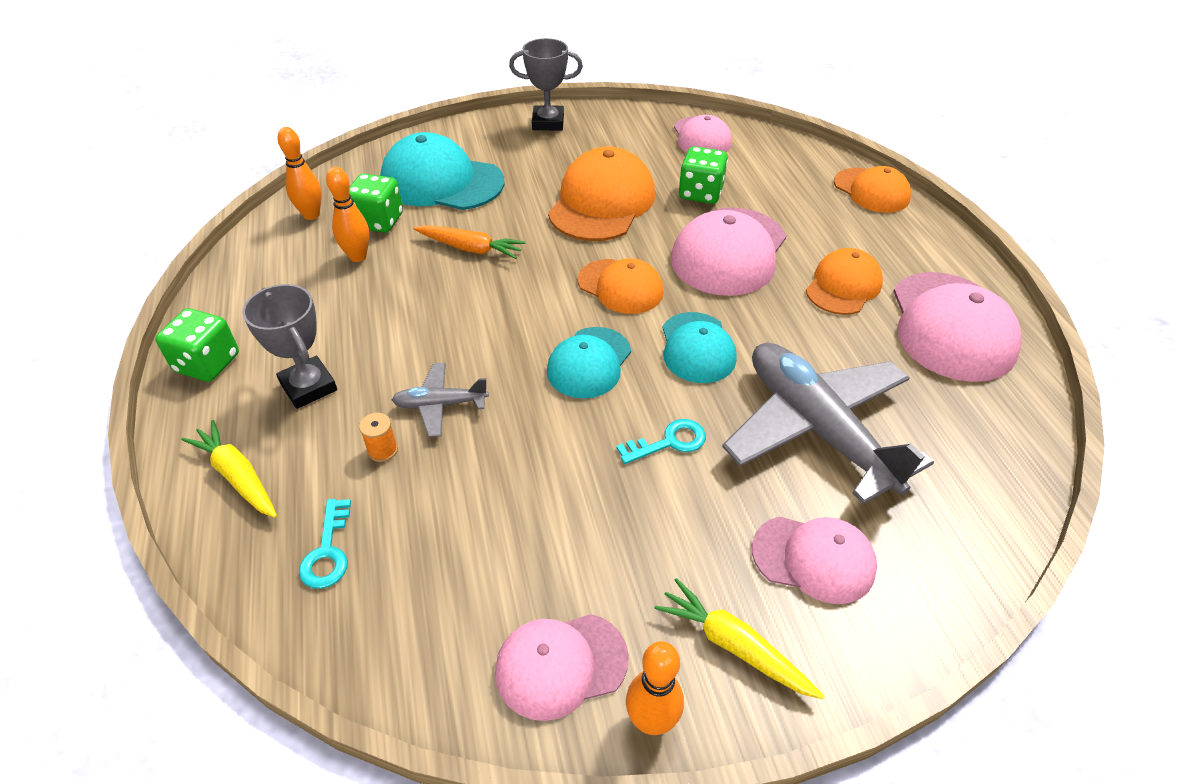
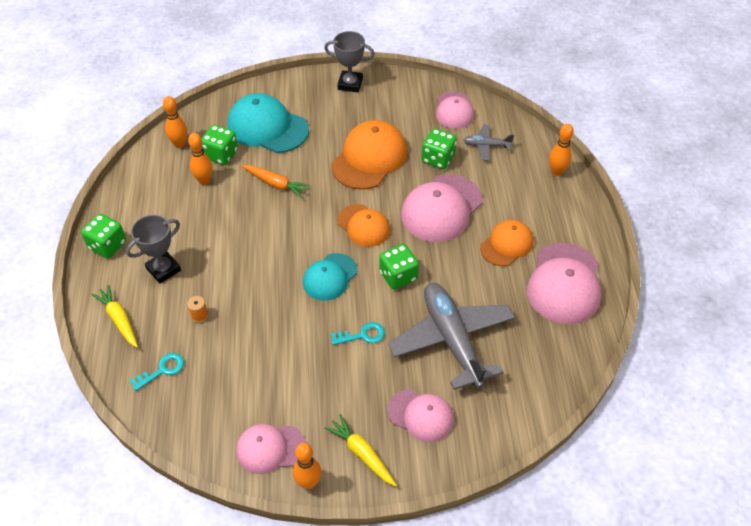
camera: 10 degrees right, 5 degrees up
(308, 387) = (163, 269): grey trophy -> grey trophy turned 75 degrees clockwise
(328, 551) = (162, 370): turquoise key -> turquoise key turned 135 degrees counterclockwise
(440, 405) = (236, 292): grey plane -> grey plane (486, 146)
(697, 348) = (398, 276): turquoise cap -> green dice
(871, 191) = (556, 172): orange cap -> orange bowling pin

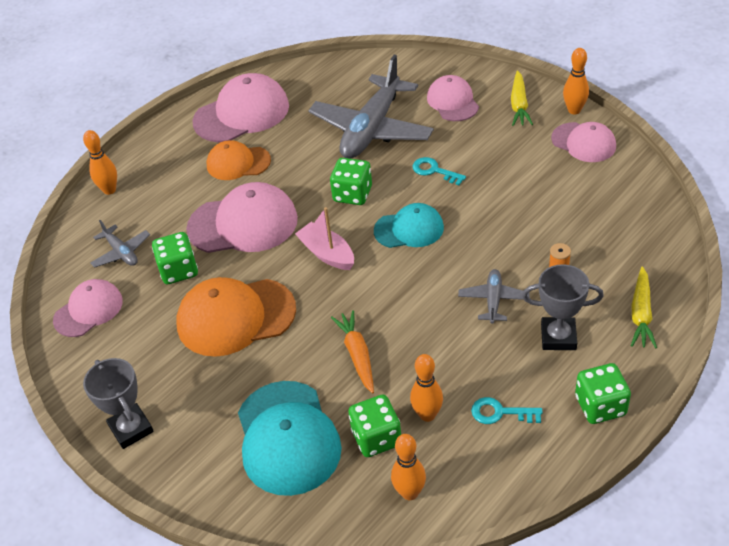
camera: 130 degrees left, 5 degrees down
(162, 370) = (630, 244): turquoise key -> turquoise key (500, 413)
(225, 266) = (493, 300): none -> grey plane
(363, 225) = (327, 253): orange cap -> pink boat

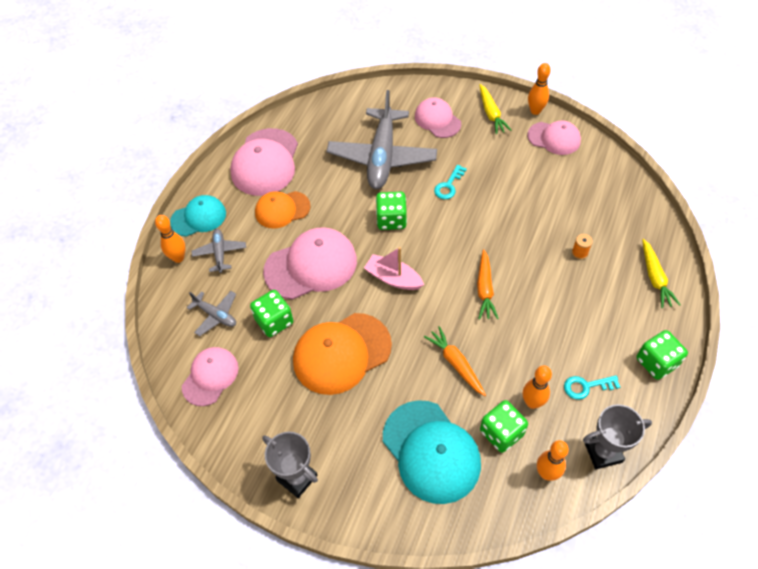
camera: 20 degrees left, 10 degrees up
(242, 113) = (265, 162): pink cap -> pink cap turned 150 degrees clockwise
(409, 229) = (450, 242): turquoise cap -> turquoise cap (198, 217)
(426, 285) = (484, 289): none -> orange carrot
(434, 171) = (448, 185): turquoise key -> turquoise key turned 75 degrees counterclockwise
(493, 300) = (541, 291): grey plane -> grey plane (220, 253)
(558, 337) = (603, 311): grey trophy -> grey trophy (603, 452)

